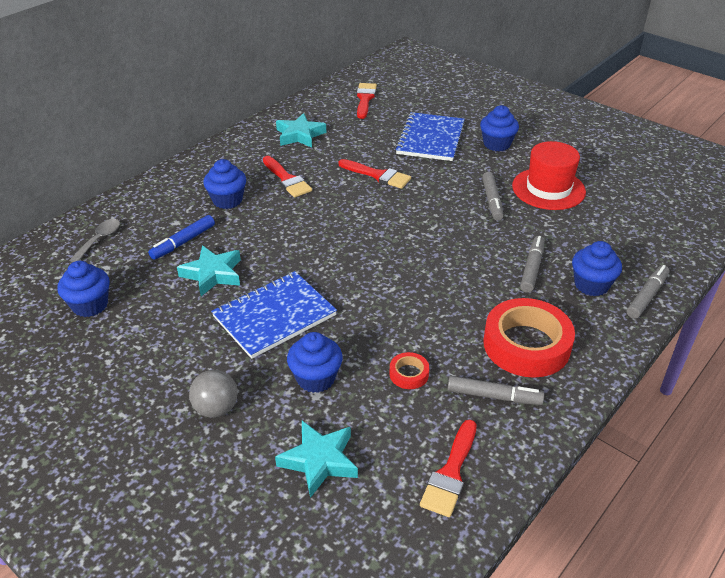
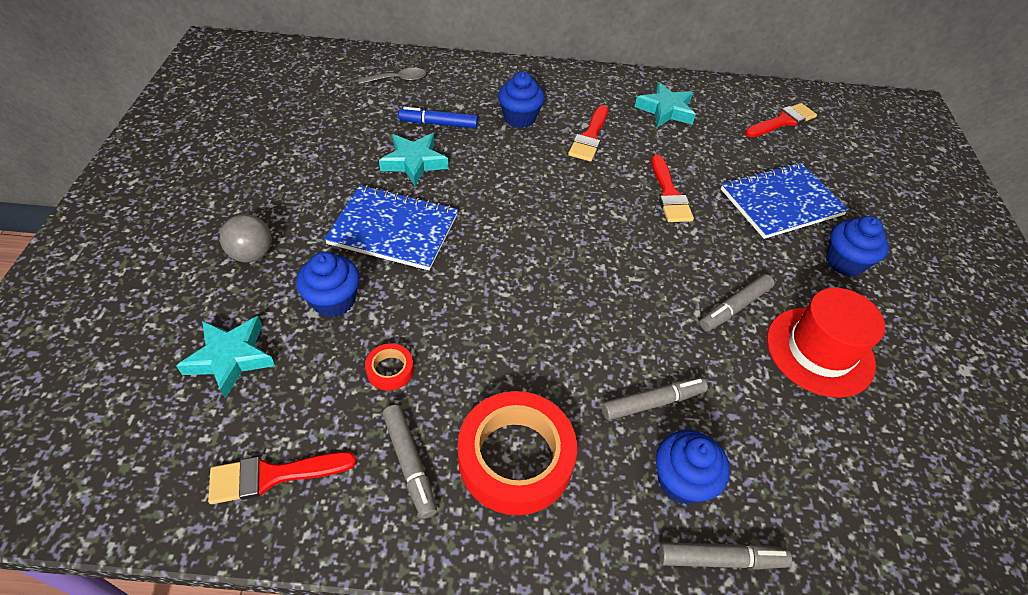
camera: 50 degrees right, 10 degrees up
(90, 305) = (319, 118): blue cupcake -> none

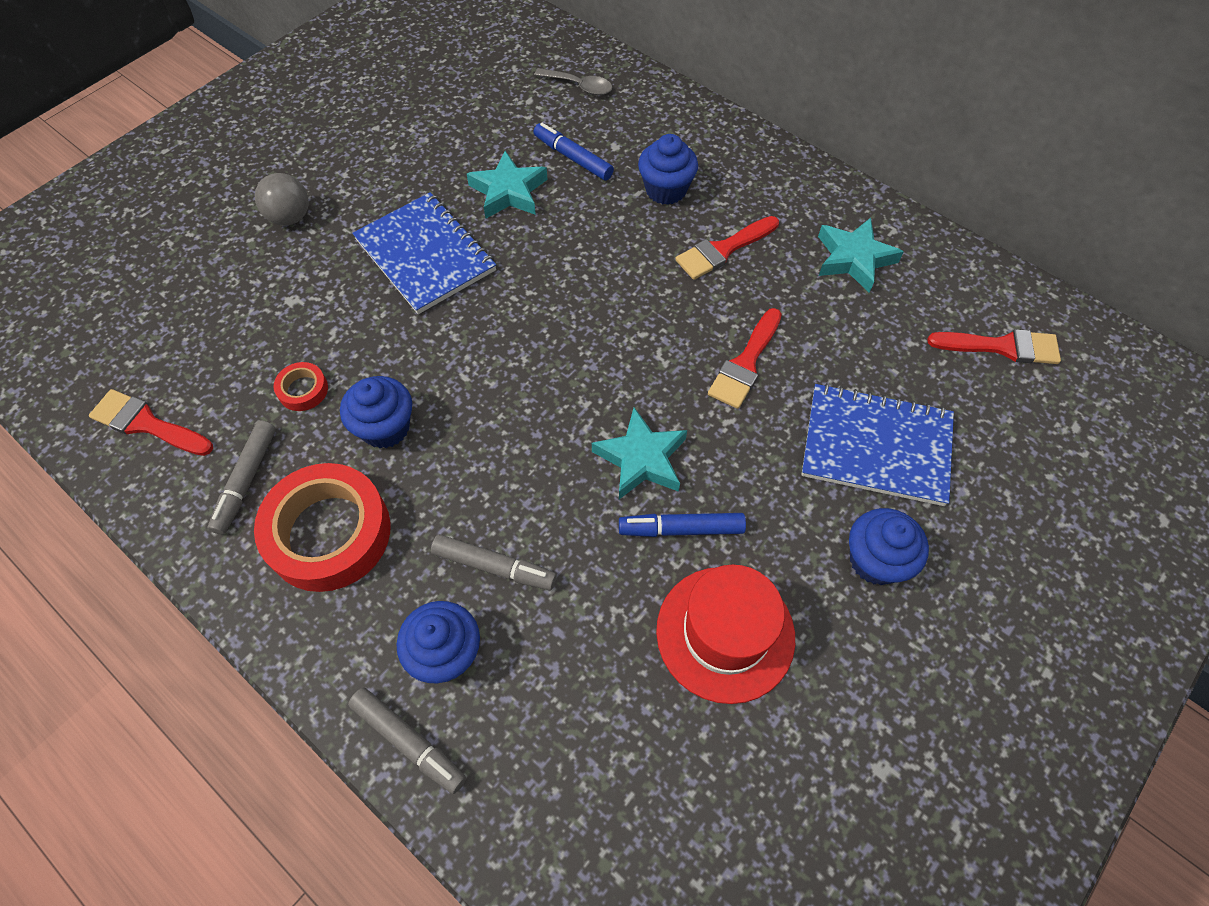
camera: 40 degrees right, 10 degrees up
(231, 358) = (198, 306): turquoise star -> turquoise star (641, 459)
(334, 301) = (315, 298): blue cupcake -> blue cupcake (385, 427)
(734, 307) = (681, 529): grey marker -> blue marker

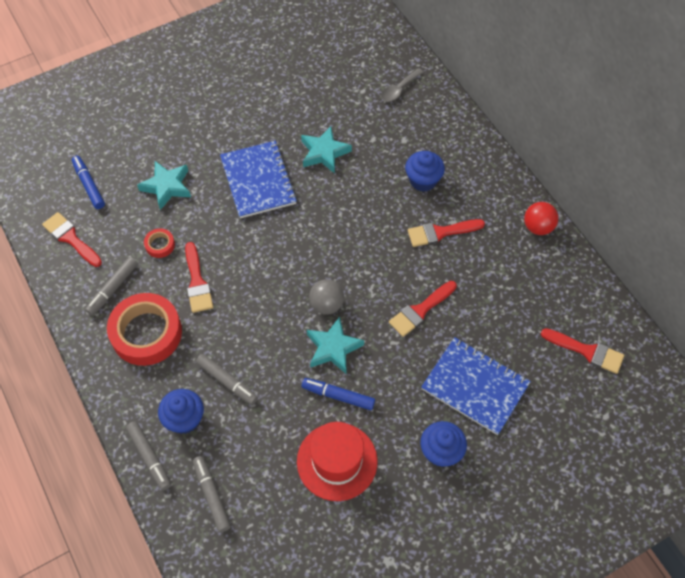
camera: 20 degrees right, 0 degrees up
(290, 217) = (188, 132): grey ball -> grey ball (327, 305)
(385, 427) = (197, 282): blue cupcake -> red brush
(543, 769) = (212, 495): none -> grey marker
(573, 158) = (373, 140): blue marker -> blue marker (89, 185)
(579, 86) = (399, 89): grey spoon -> grey spoon turned 90 degrees clockwise
(850, 206) = (538, 227): none -> red ball
(854, 259) = (521, 264): turquoise star -> turquoise star (167, 187)

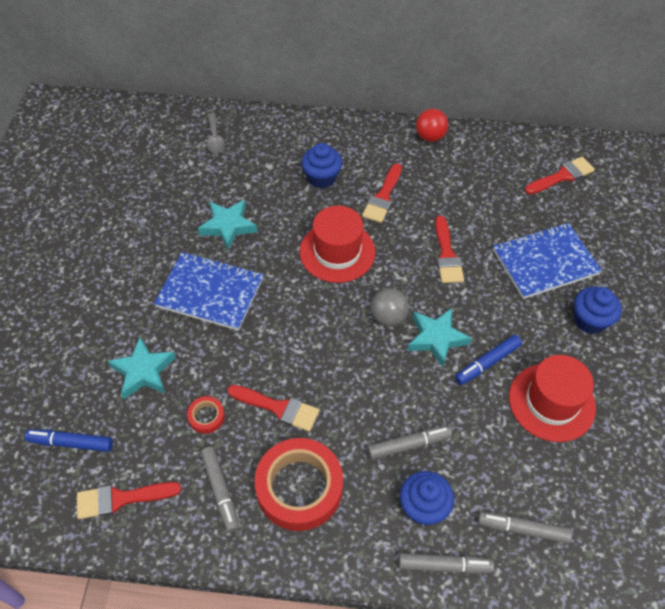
camera: 55 degrees left, 5 degrees down
(359, 235) = (337, 252): none -> red hat

